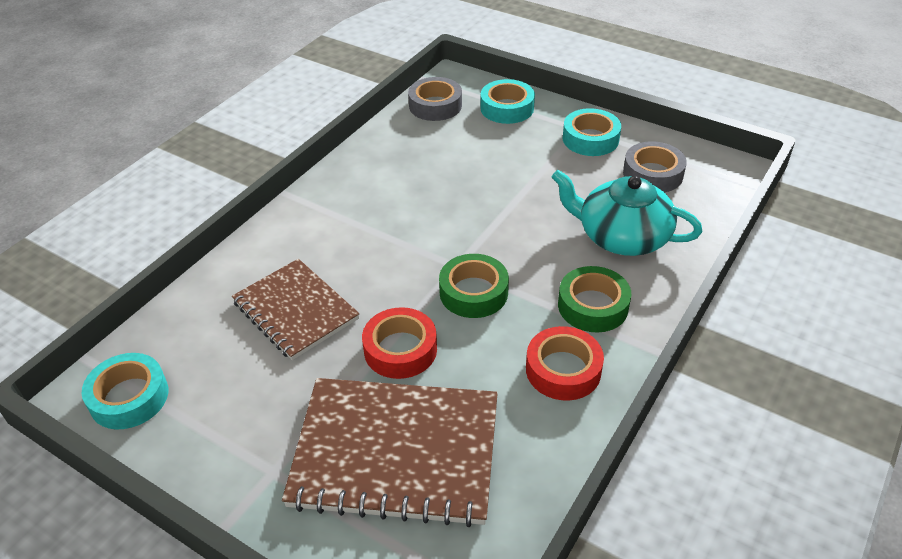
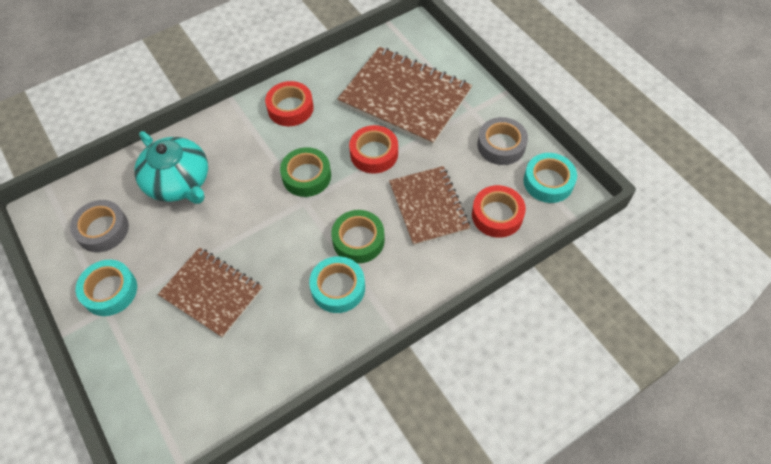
camera: 155 degrees left, 15 degrees up
(200, 330) = (497, 215): none -> red tape
(435, 105) = (204, 408): grey tape -> grey tape (501, 145)
(493, 165) = (211, 293): none -> brown notebook
(507, 108) = (142, 370): turquoise tape -> turquoise tape (338, 288)
(593, 306) = (242, 139): green tape -> green tape (358, 240)

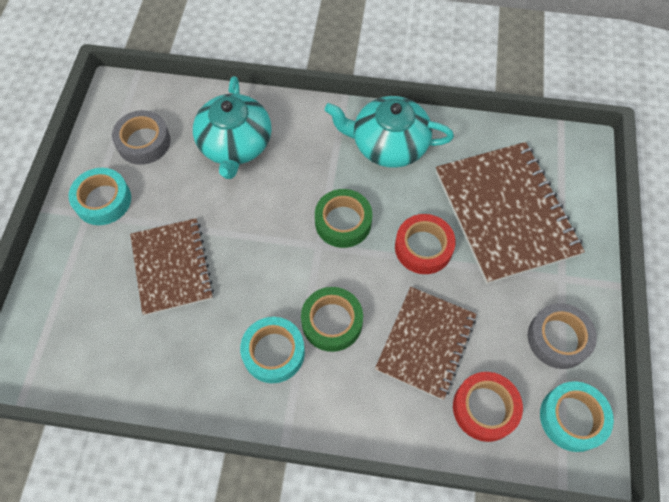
camera: 40 degrees right, 5 degrees up
(290, 108) = (388, 144): red tape -> turquoise teapot

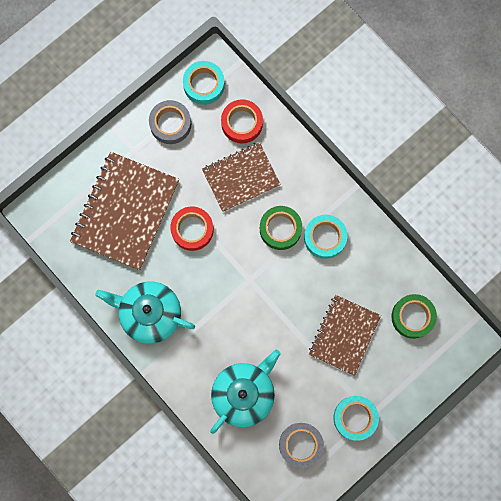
camera: 140 degrees left, 15 degrees up
(343, 222) = (223, 283): green tape -> green tape (412, 317)
(388, 144) = (149, 313): turquoise teapot -> turquoise teapot turned 150 degrees clockwise

